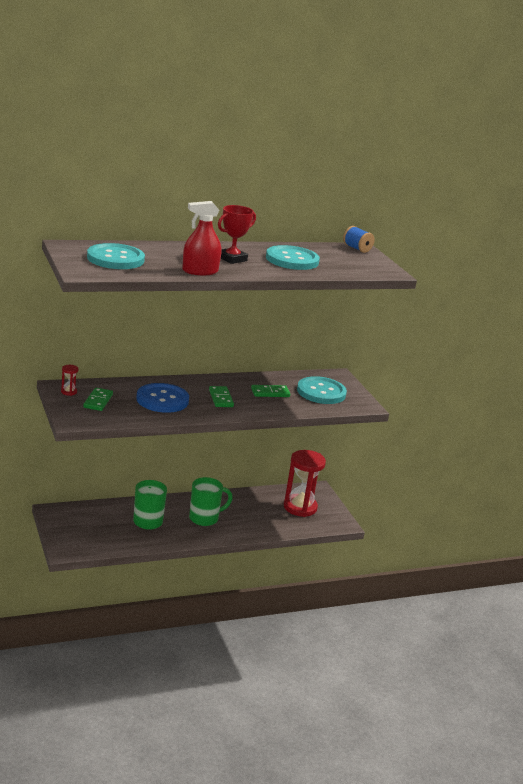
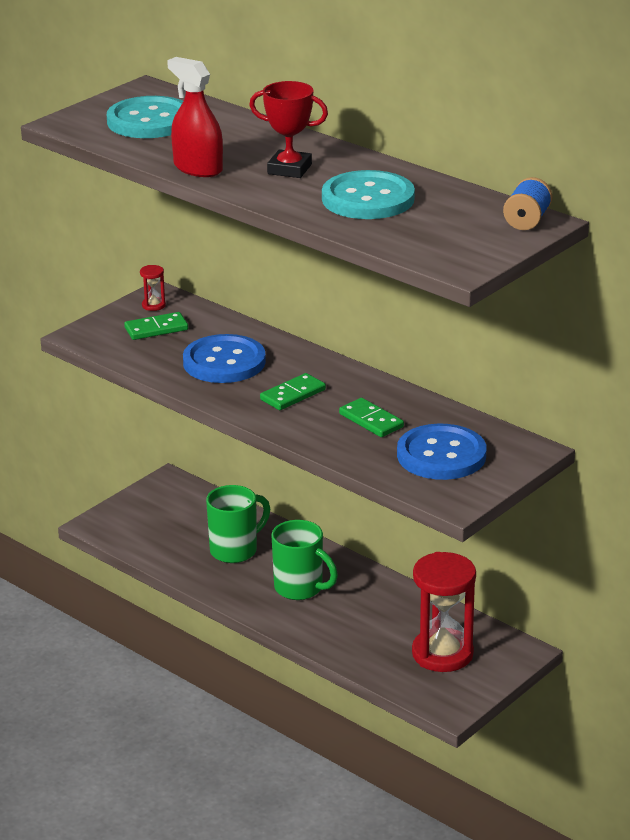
camera: 65 degrees right, 5 degrees up
(321, 392) = (441, 455): turquoise button -> blue button

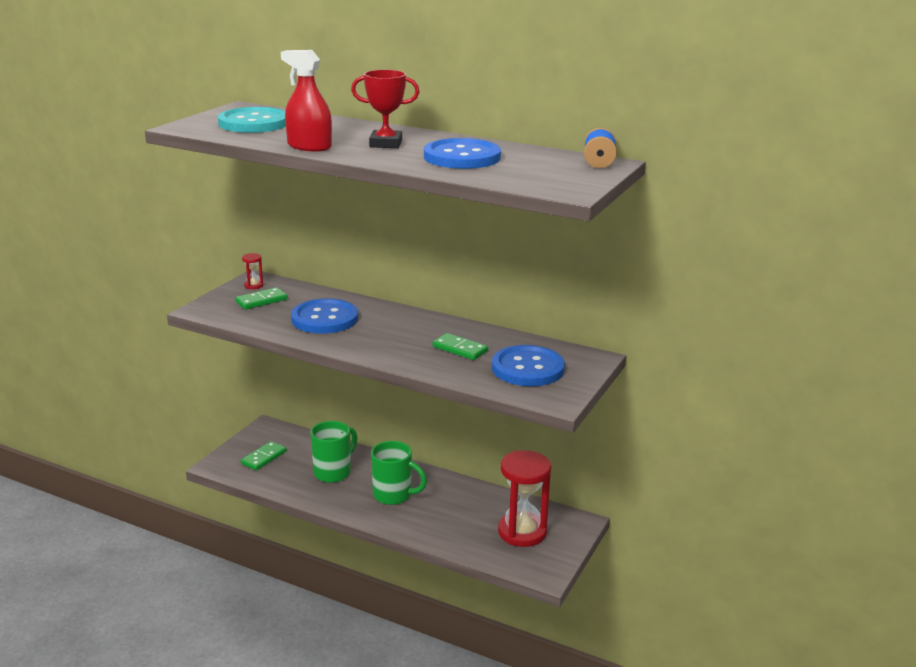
camera: 15 degrees left, 5 degrees down
(293, 395) = (389, 336): green domino -> green domino (263, 458)
(368, 199) = (462, 157): turquoise button -> blue button

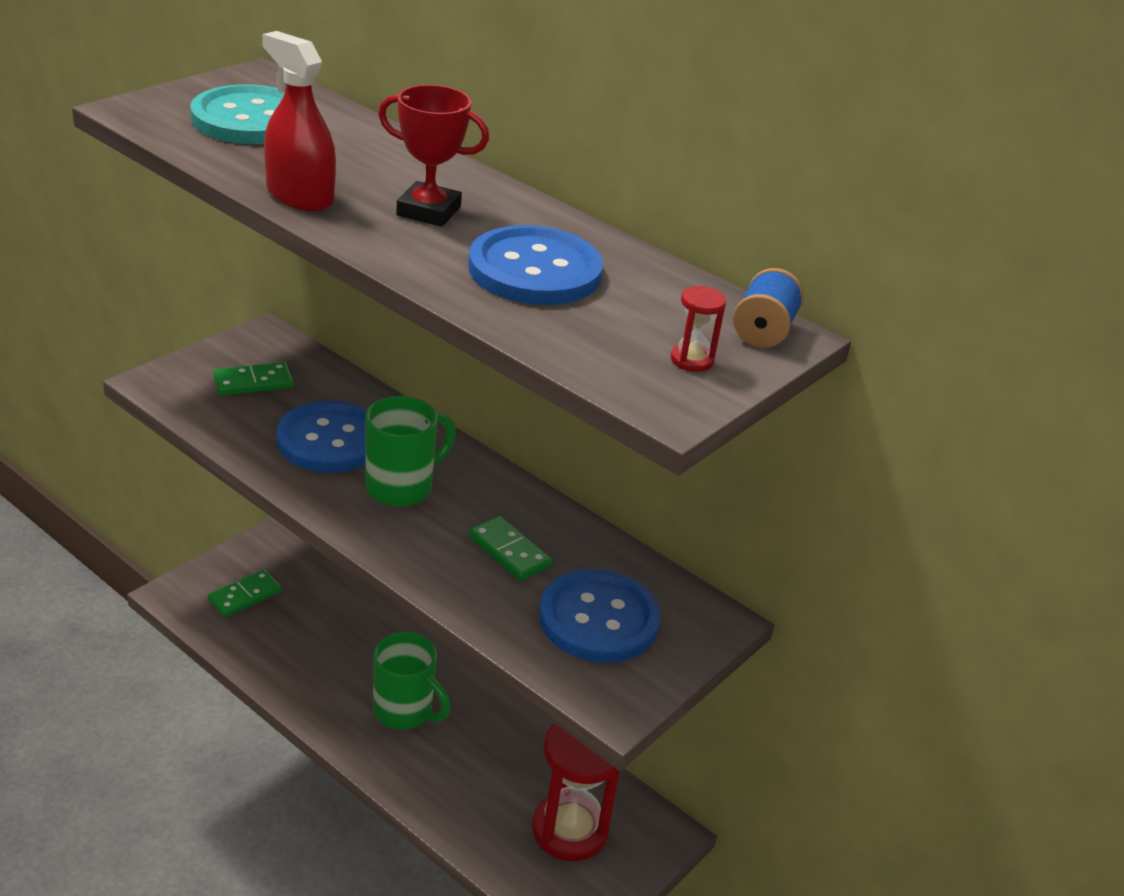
camera: 10 degrees right, 10 degrees up
(253, 285) = (256, 348): red hourglass -> red hourglass (692, 360)
(333, 472) = (334, 647): green mug -> green mug (401, 487)

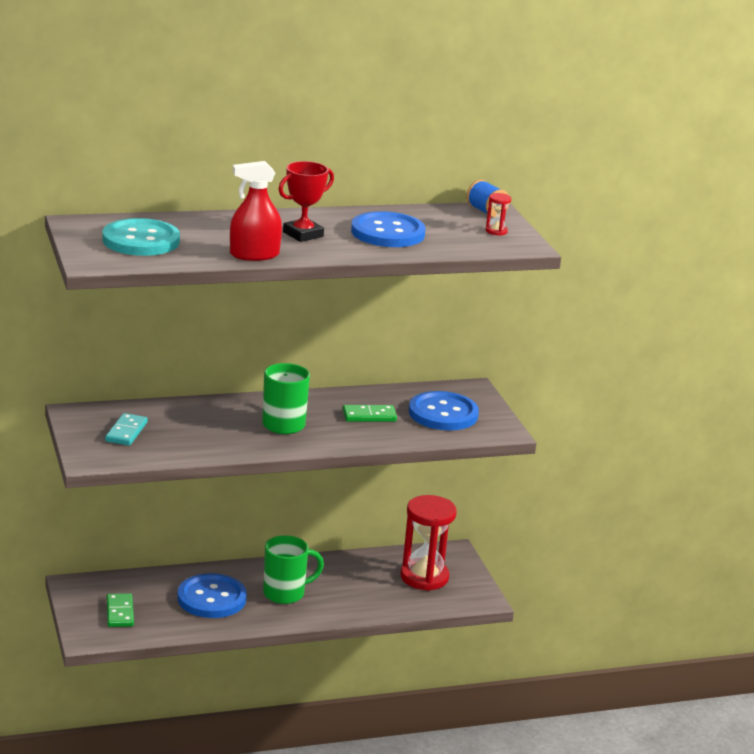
camera: 55 degrees left, 10 degrees down
(253, 382) = (126, 432): green domino -> turquoise domino
(330, 440) = (215, 429): blue button -> blue button (211, 598)

